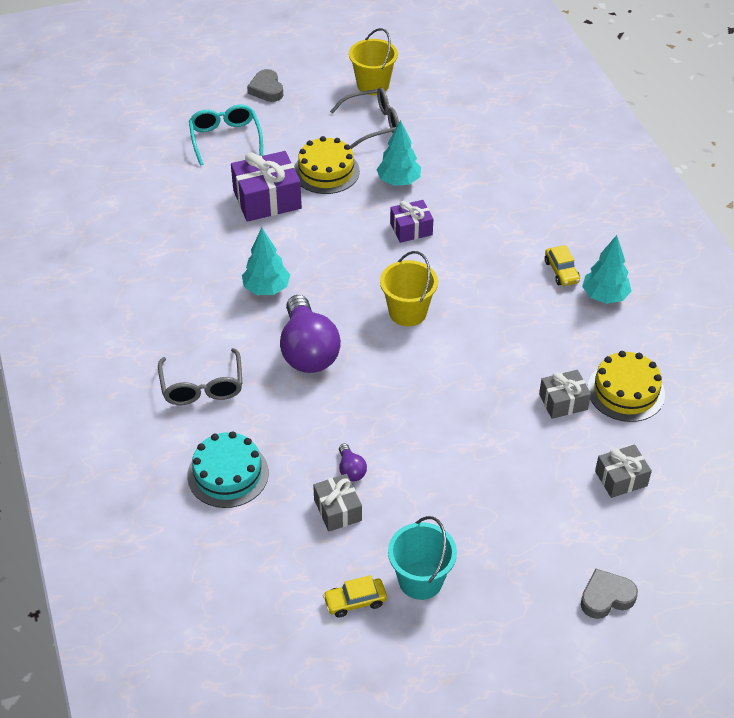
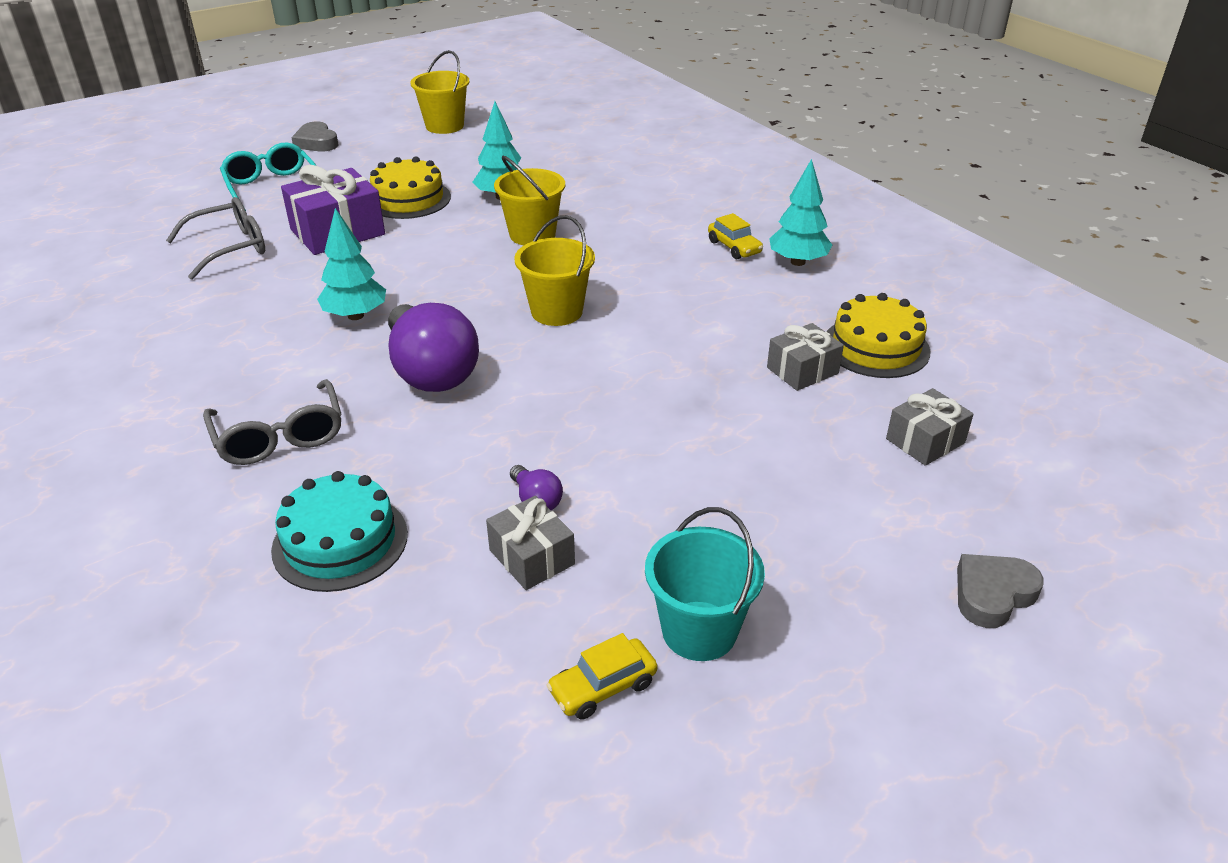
camera: 15 degrees left, 10 degrees down
(372, 125) = (454, 155): grey glasses -> grey glasses (229, 248)
(411, 229) = (532, 235): purple gift -> yellow bucket

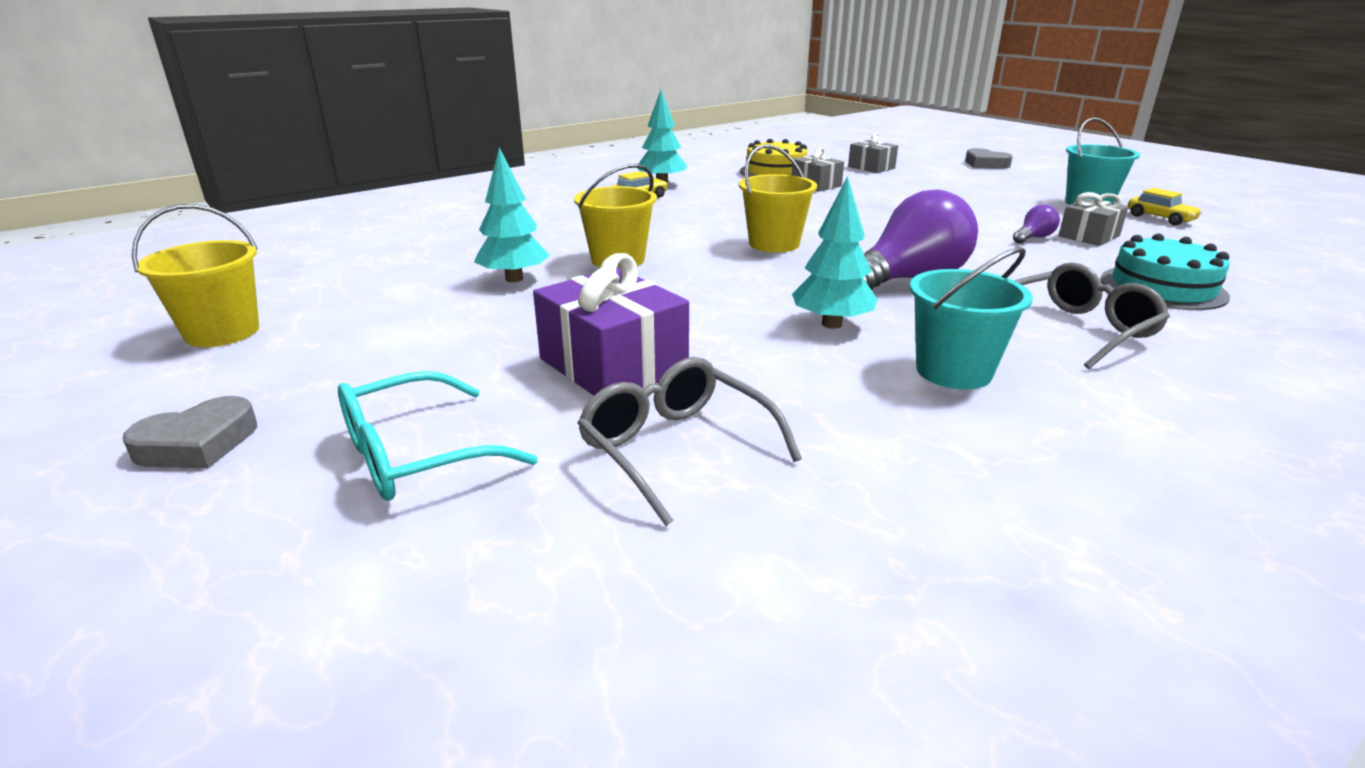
camera: 95 degrees left, 10 degrees down
(251, 353) = (953, 371): none -> turquoise bucket
(408, 199) = (507, 330): yellow cake -> none

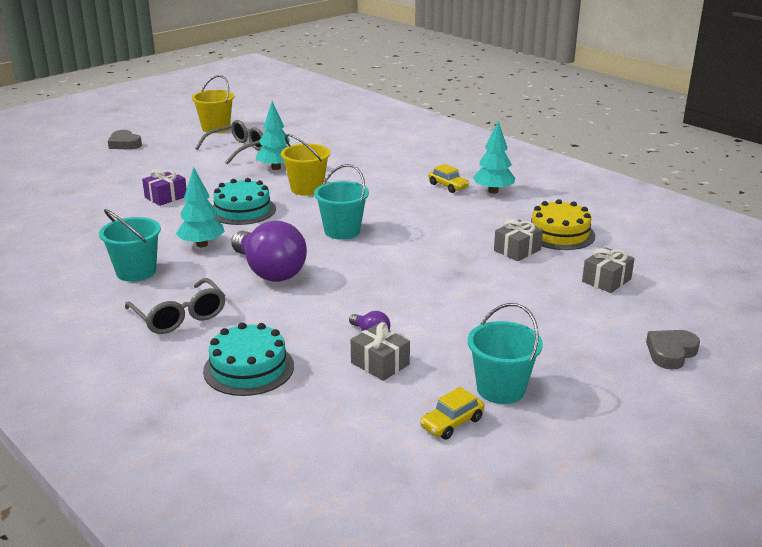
camera: 85 degrees right, 0 degrees up
(417, 455) = (104, 173): turquoise glasses -> none
(613, 365) = (166, 197): purple gift -> purple gift, size x0.60
(677, 449) = (90, 212): grey glasses -> grey glasses (237, 149)
(694, 299) = (242, 210): none -> turquoise cake
(774, 244) = (342, 231): yellow bucket -> turquoise bucket

